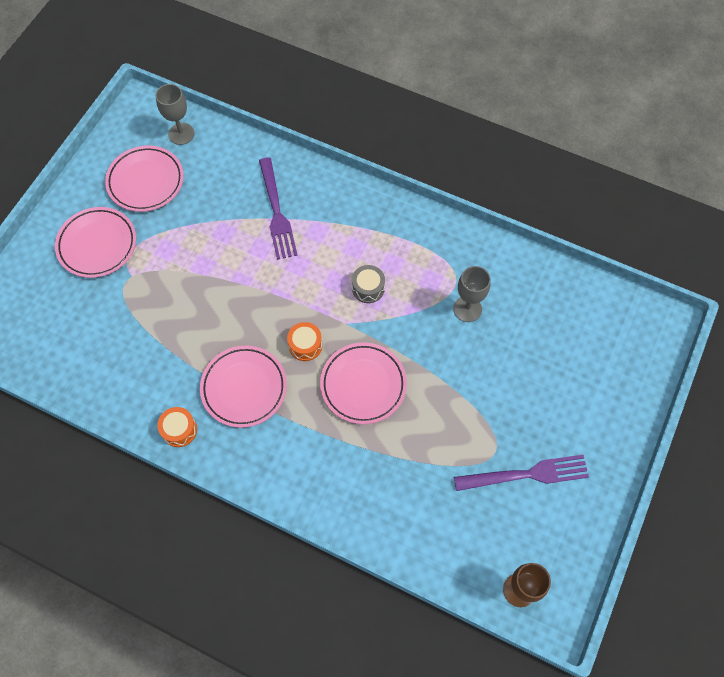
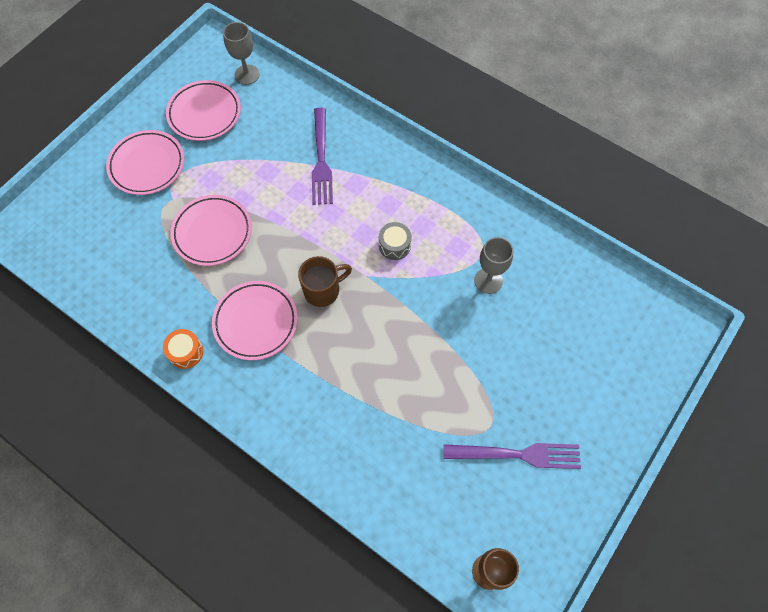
camera: 10 degrees right, 0 degrees up
(305, 345) = (323, 290): orange drum -> brown mug
(363, 385) = (371, 338): pink plate -> pink plate (212, 232)

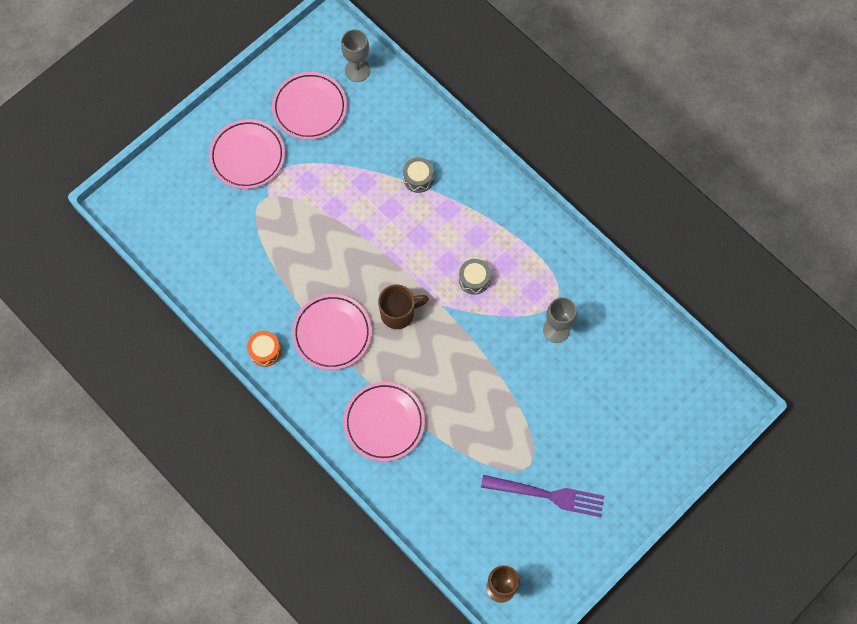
camera: 10 degrees right, 5 degrees up
(212, 232) = (303, 238): pink plate -> pink plate (384, 422)
(321, 160) = (418, 178): purple fork -> grey drum

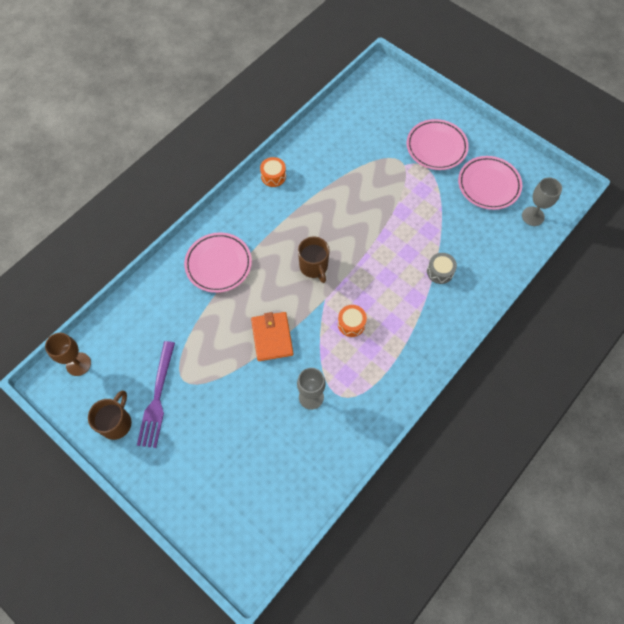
camera: 85 degrees right, 5 degrees down
(332, 333) = (292, 220): pink plate -> none
(474, 279) = (351, 324): grey drum -> orange drum
(483, 366) = (272, 337): none -> orange wallet
(574, 540) = (116, 423): none -> brown mug

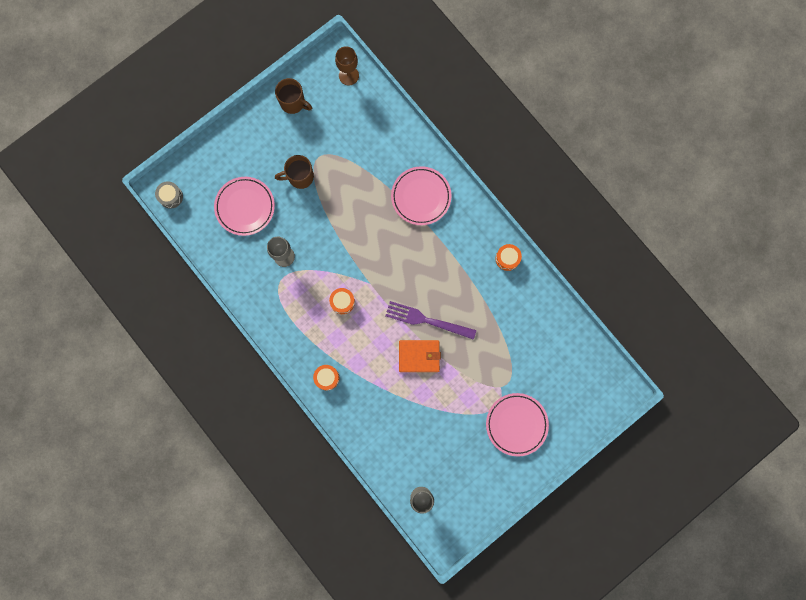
camera: 100 degrees right, 15 degrees up
(157, 398) = (307, 135): purple fork -> purple fork (426, 320)
(272, 337) = (343, 233): orange wallet -> orange wallet (419, 356)
(314, 267) = (403, 280): brown mug -> brown mug (300, 177)
(439, 325) = (327, 378): none -> orange drum
(440, 272) = (378, 392): grey drum -> grey drum (171, 196)
(488, 185) = (463, 464): pink plate -> pink plate (245, 207)

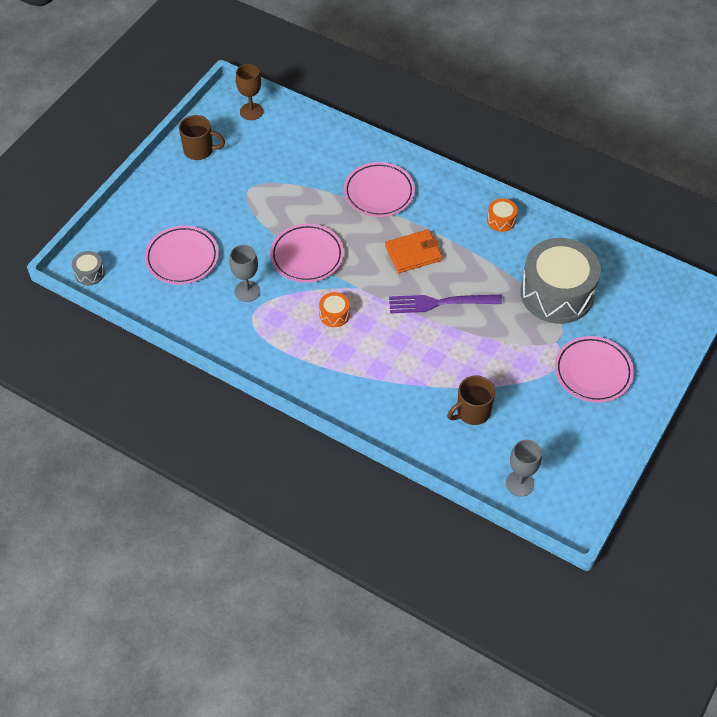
camera: 20 degrees left, 25 degrees down
(300, 177) = (234, 213): brown mug -> brown mug (472, 412)
(327, 378) = (349, 395): orange drum -> none
(341, 239) = (307, 256): none -> pink plate
(419, 356) = (448, 340): orange wallet -> orange wallet (413, 253)
(521, 344) = (557, 293): none -> grey drum

